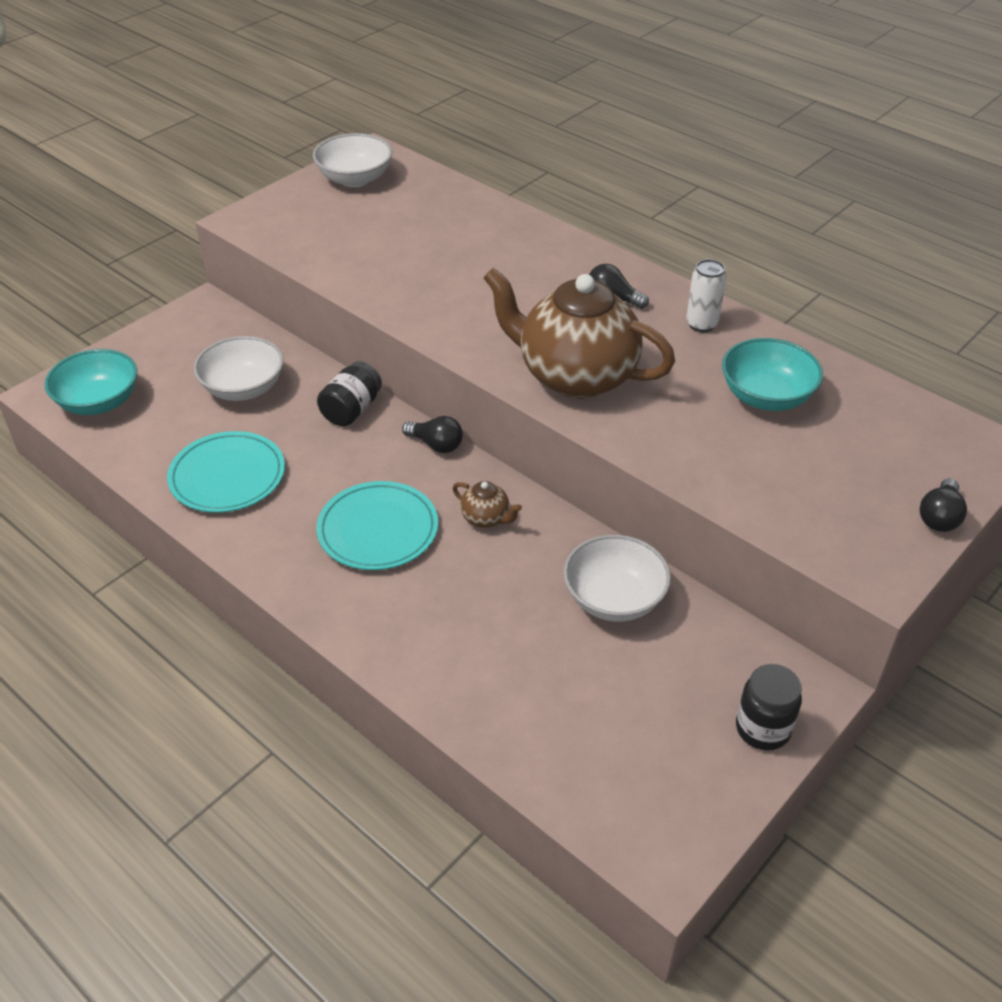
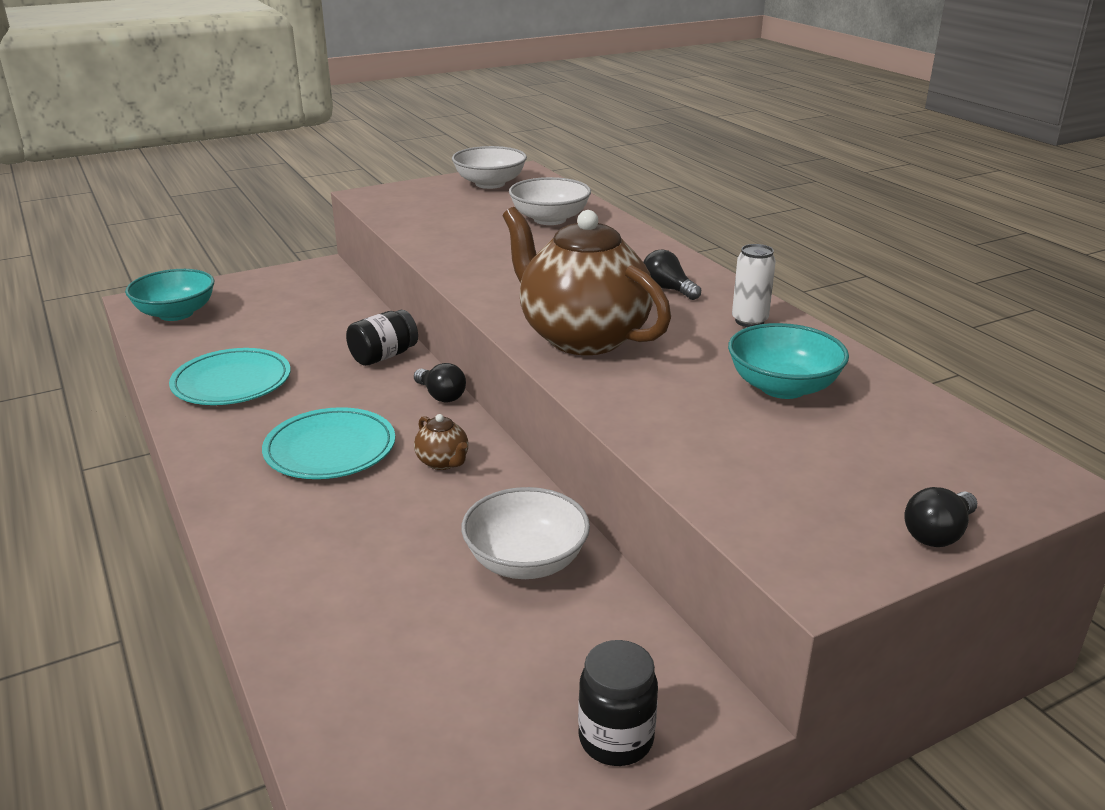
camera: 20 degrees right, 15 degrees down
(243, 388) = (302, 325): white bowl -> white bowl (549, 219)

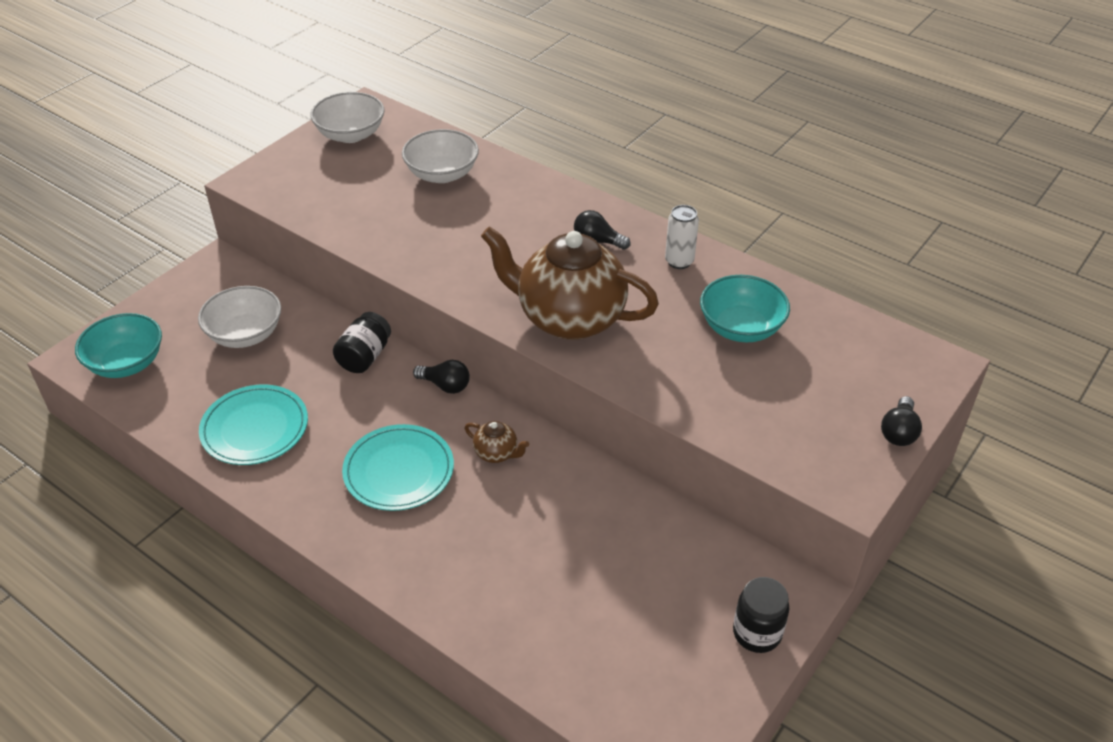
camera: 25 degrees left, 15 degrees up
(526, 561) = (617, 522): white bowl -> white bowl (245, 334)

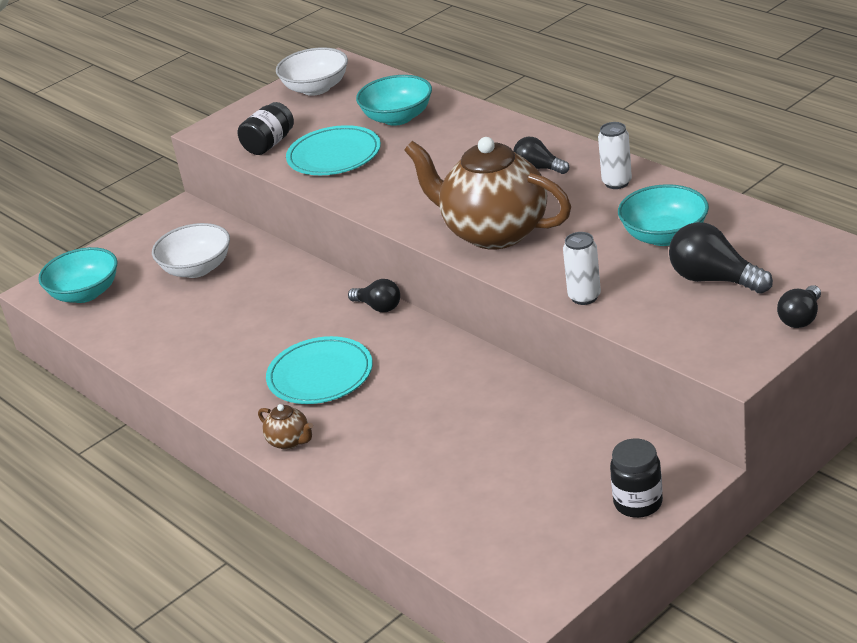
camera: 15 degrees right, 10 degrees down
(255, 428) = (193, 343): turquoise plate -> turquoise plate (334, 155)
(364, 356) = (305, 284): black jar -> black jar (269, 144)
(442, 174) = (398, 118): white bowl -> turquoise bowl
(497, 453) = (416, 361): brown teapot -> brown teapot (290, 441)
(678, 402) = (584, 297): none -> white can
(802, 382) = (714, 279): none -> black light bulb

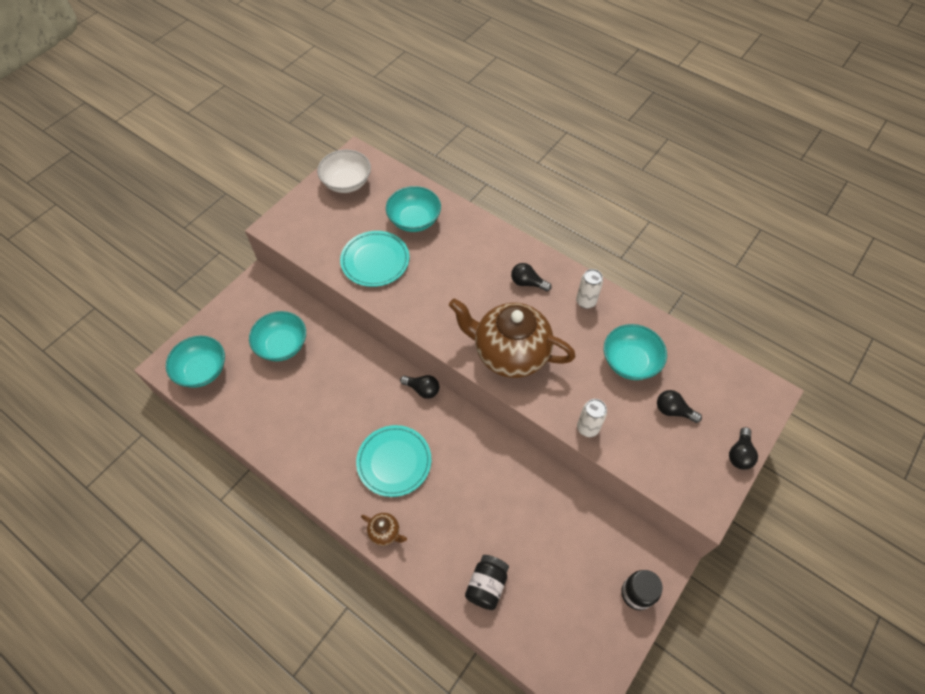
camera: 15 degrees left, 25 degrees up
(197, 269) = (282, 345): white bowl -> turquoise bowl
(269, 144) = (323, 245): black jar -> black jar (486, 585)
(714, 279) = (673, 411): black light bulb -> black light bulb, size x0.63

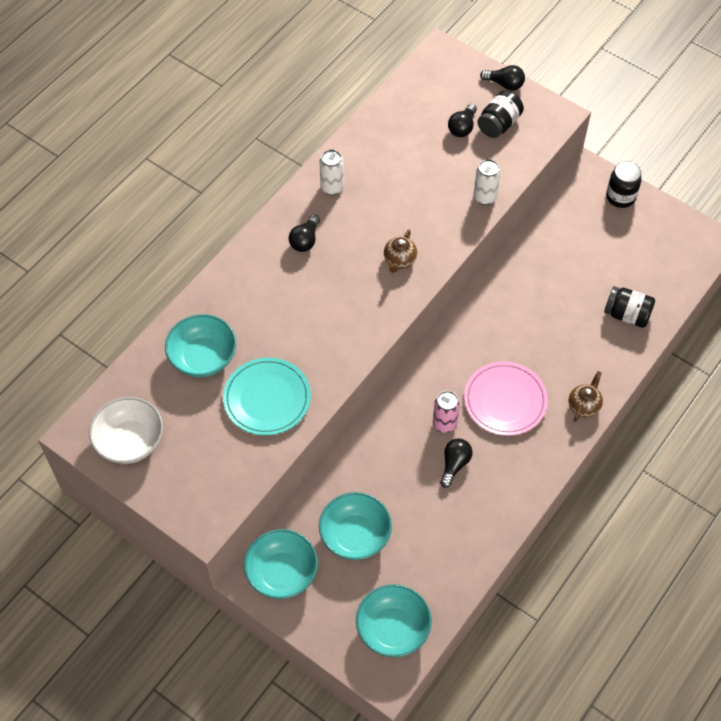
camera: 90 degrees left, 0 degrees up
(374, 411) = (444, 424): none -> pink can
(394, 462) = (505, 400): turquoise plate -> pink plate
(422, 389) = (415, 375): black light bulb -> black light bulb (454, 464)
(509, 353) = (399, 260): brown teapot -> brown teapot, size x0.40
(630, 362) = (408, 156): turquoise bowl -> turquoise bowl (282, 573)
(683, 446) = (499, 124): none -> black jar

